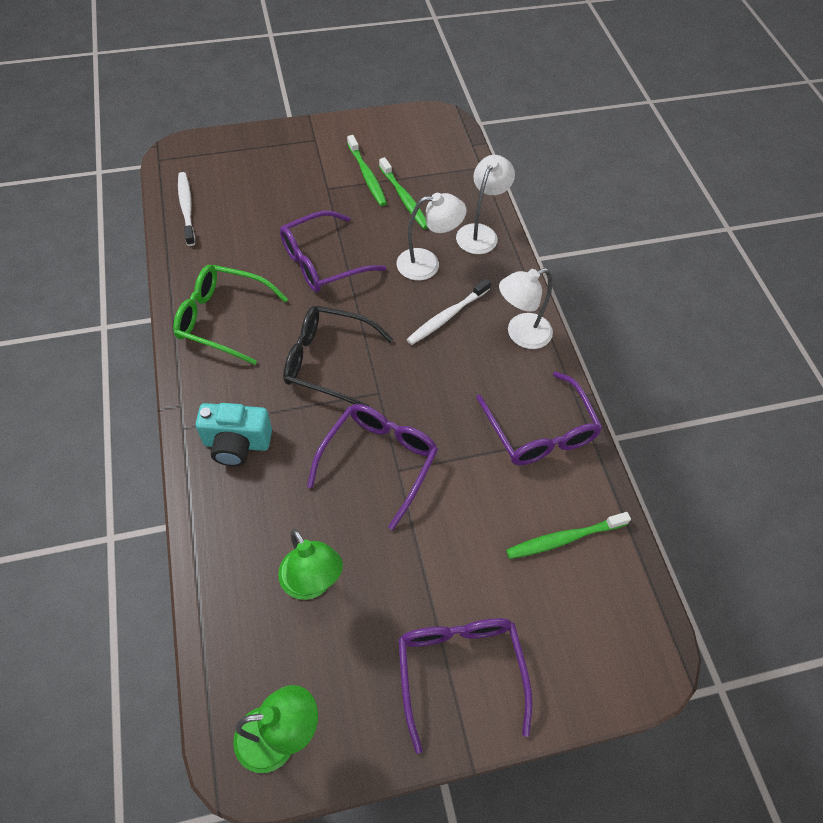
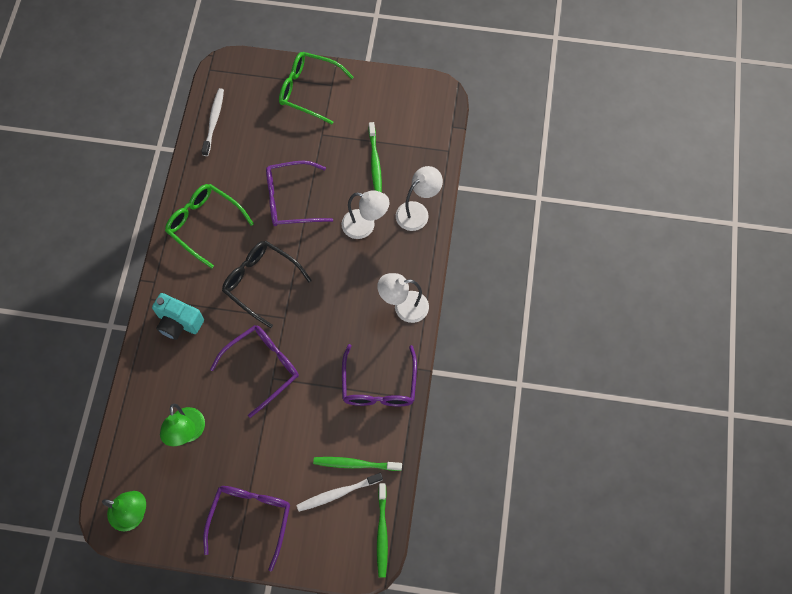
camera: 25 degrees right, 10 degrees up
(290, 151) = (309, 90): none -> green glasses
(367, 176) = (356, 132): green toothbrush -> green toothbrush (382, 533)
(447, 316) = (358, 275): white toothbrush -> white toothbrush (337, 493)

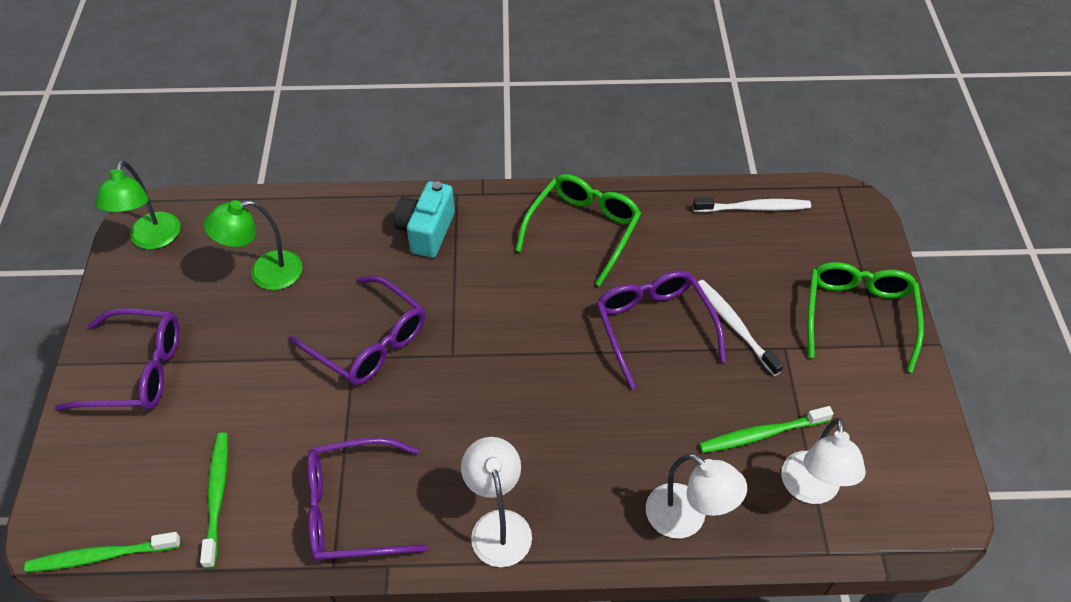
camera: 80 degrees right, 15 degrees down
(261, 282) = (505, 314): black glasses -> none
(337, 493) = (169, 479): white toothbrush -> white toothbrush (735, 326)
(365, 226) = (636, 440): white lamp -> white lamp (811, 490)

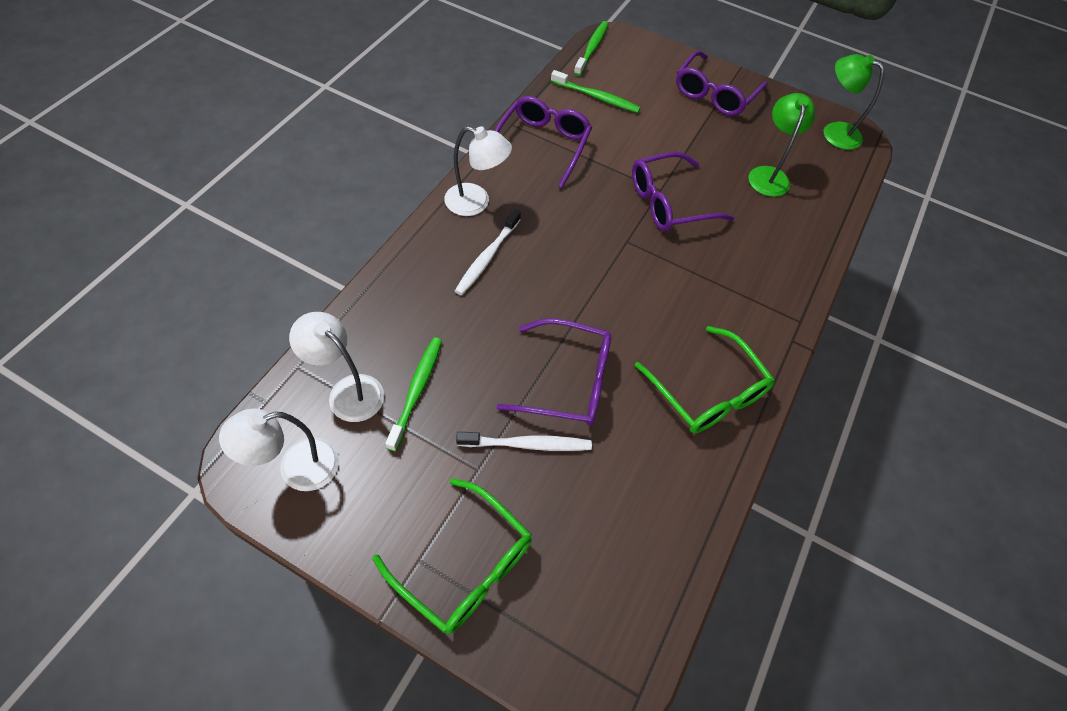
camera: 115 degrees right, 5 degrees up
(426, 231) = (764, 281): turquoise camera -> none
(686, 519) = (395, 299): white lamp -> white lamp (296, 468)
(754, 208) = (656, 568): white toothbrush -> white toothbrush (487, 257)

